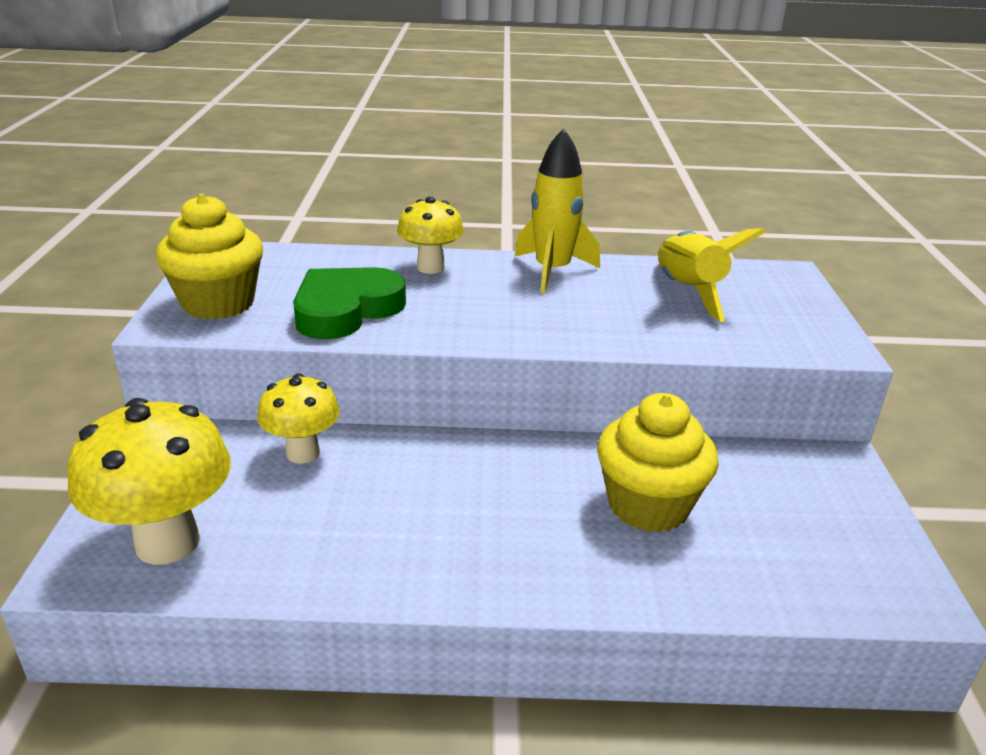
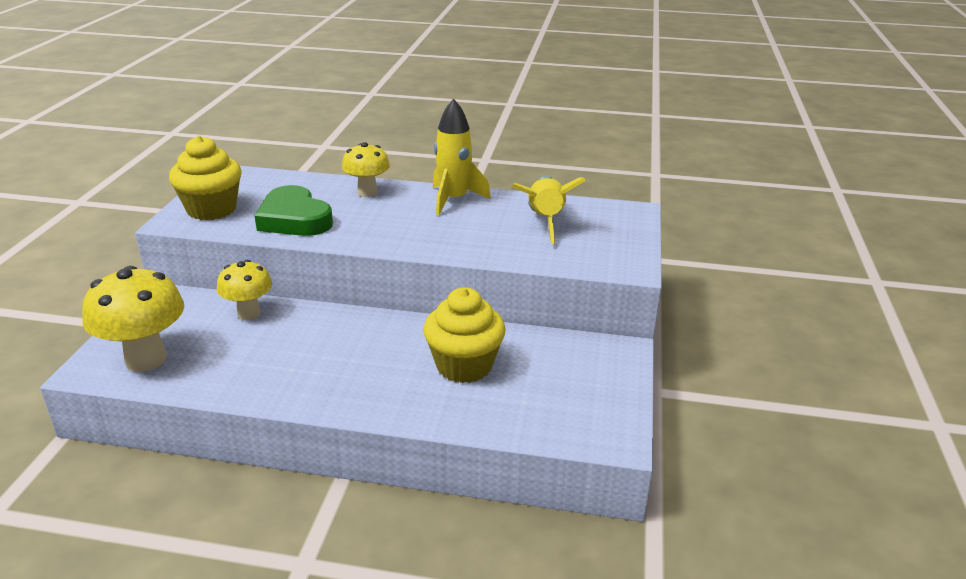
camera: 10 degrees right, 0 degrees up
(346, 310) = (294, 219): green heart -> green heart turned 90 degrees counterclockwise

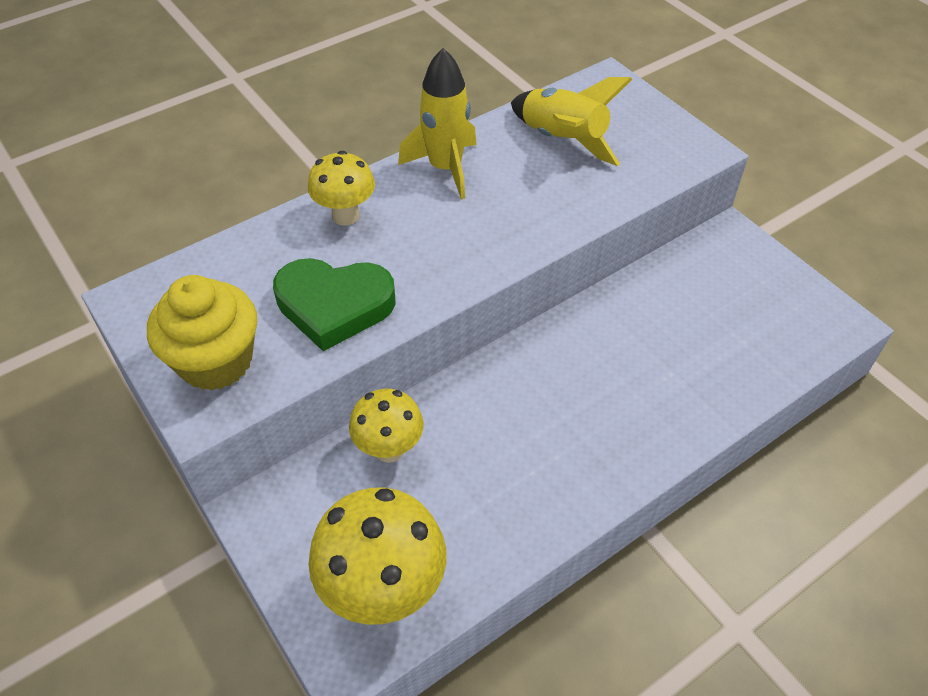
camera: 45 degrees left, 20 degrees up
(464, 366) = (656, 345): yellow cupcake -> none

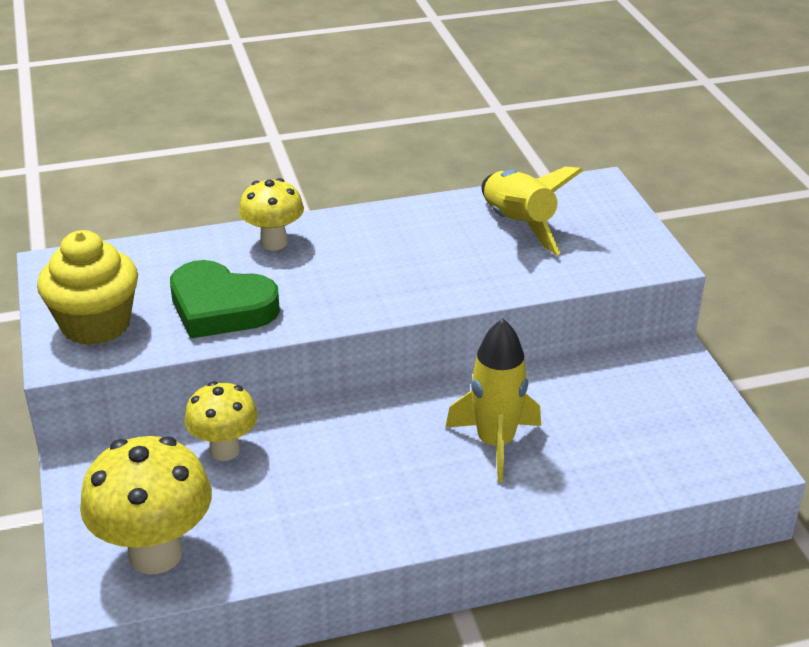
camera: 20 degrees right, 15 degrees down
(445, 168) = (389, 225): yellow rocket -> yellow rocket (495, 443)

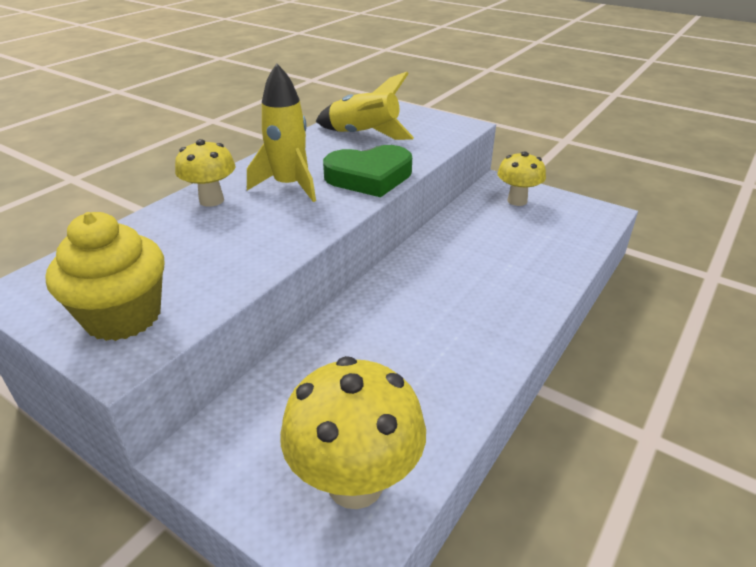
camera: 40 degrees left, 0 degrees up
(221, 307) = (226, 255): green heart -> green heart (369, 177)
(224, 450) = (309, 368): yellow mushroom -> yellow mushroom (517, 201)
(495, 443) = (477, 267): yellow rocket -> yellow rocket (289, 186)

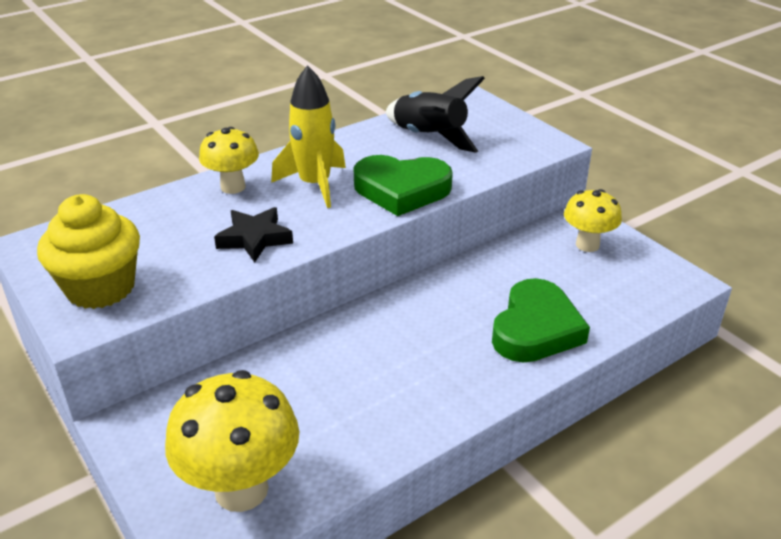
camera: 20 degrees right, 0 degrees up
(261, 239) = (255, 239): none -> black star
(364, 135) = (429, 137): yellow rocket -> black rocket
(522, 271) = (535, 329): none -> green heart

